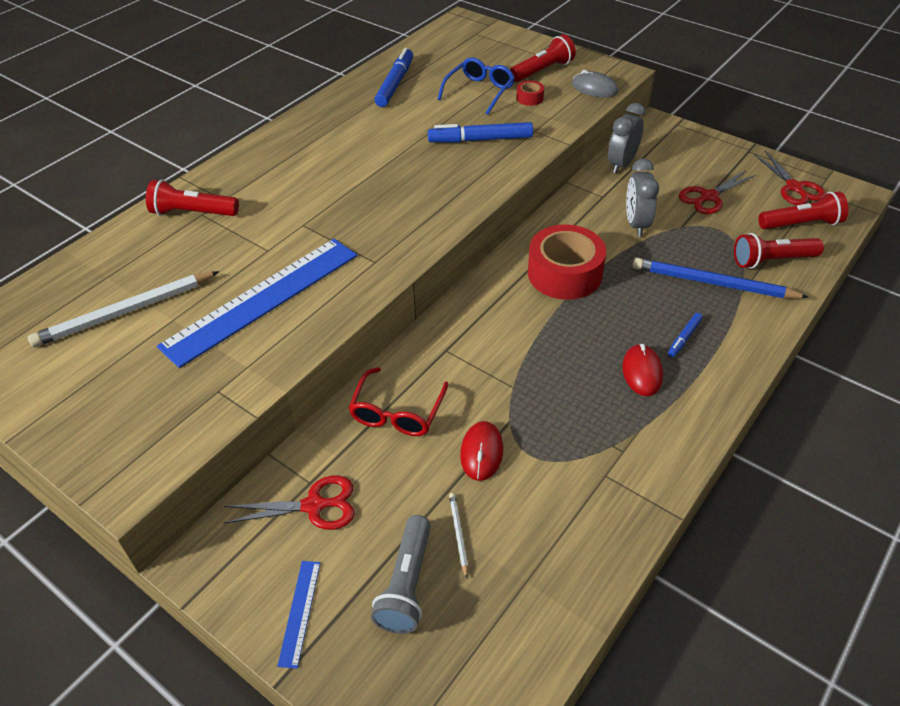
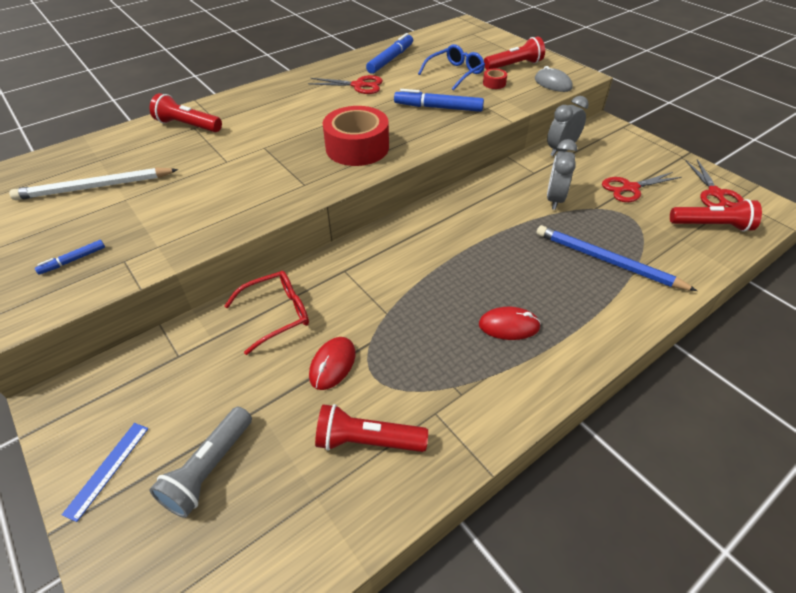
camera: 15 degrees right, 0 degrees up
(262, 299) = (200, 197): blue ruler -> none
(314, 506) = (170, 376): red scissors -> red scissors (358, 85)
(397, 413) = (278, 314): red glasses -> red glasses turned 150 degrees counterclockwise
(458, 534) = (276, 434): white pencil -> none
(564, 274) = (474, 228): red tape -> red tape (357, 147)
(642, 372) = (509, 326): red mouse -> red mouse turned 75 degrees clockwise
(684, 338) = (561, 303): blue marker -> blue marker (73, 260)
(772, 260) = (672, 252): red flashlight -> red flashlight (367, 441)

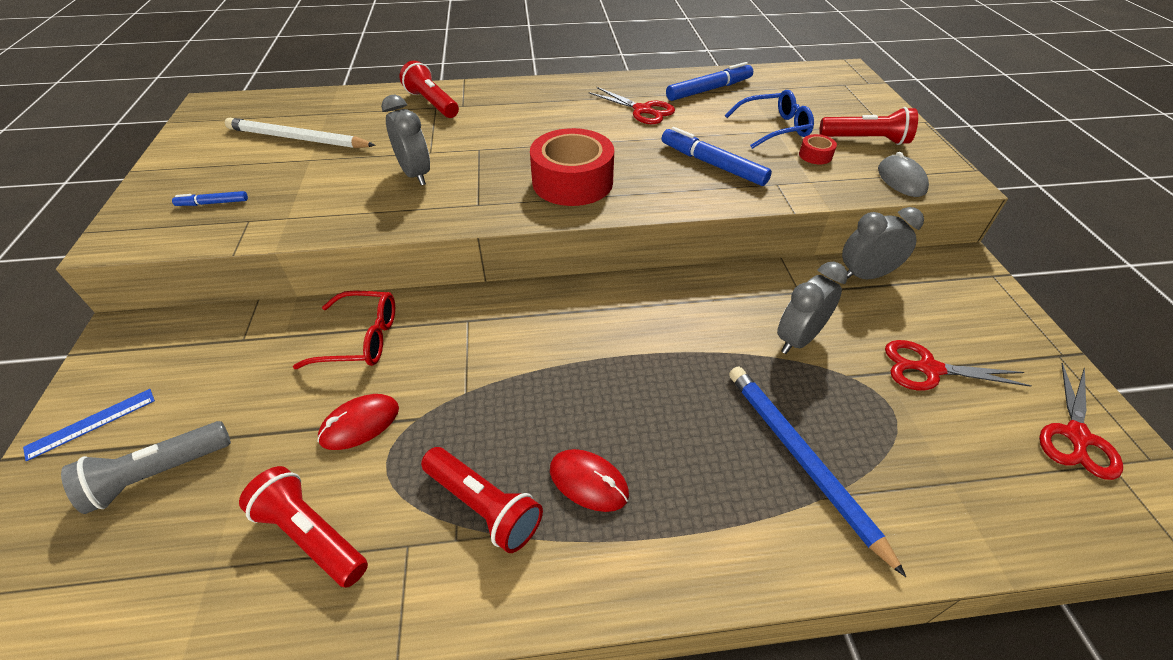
camera: 30 degrees right, 0 degrees up
(233, 180) = (416, 174): none -> grey clock
(711, 225) = (1026, 484): red flashlight -> red flashlight (484, 506)

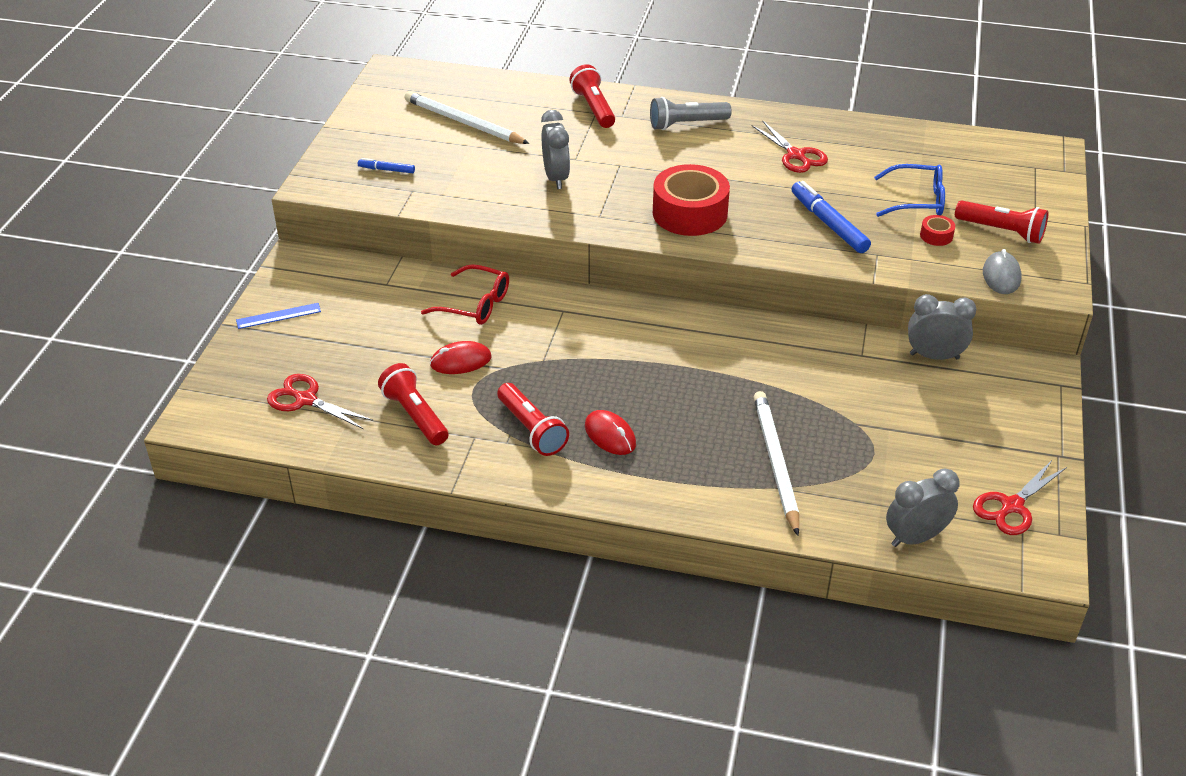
camera: 20 degrees right, 5 degrees down
(158, 474) = (321, 357): grey flashlight -> grey flashlight (686, 124)
(708, 90) = (879, 145): blue marker -> none
(797, 339) = (832, 388): grey clock -> grey clock (915, 537)
(801, 459) = (775, 463): blue pencil -> white pencil
(929, 369) = (929, 435): red scissors -> red scissors (306, 400)

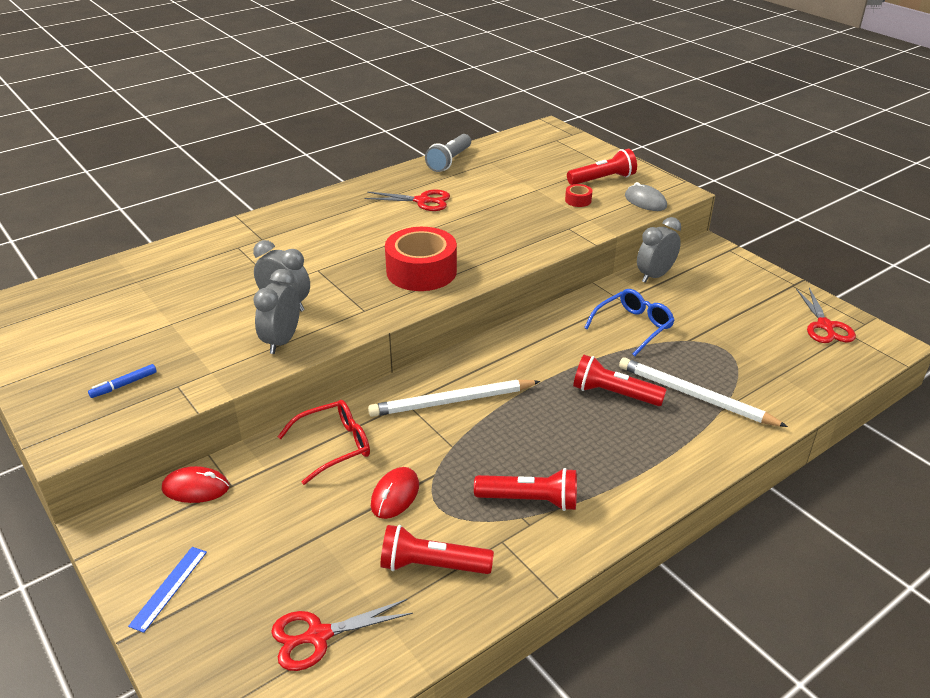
camera: 50 degrees left, 5 degrees down
(463, 122) = (136, 311): white pencil -> white pencil (452, 401)
(593, 108) = (231, 245): red flashlight -> red flashlight (614, 394)
(610, 435) = (583, 460): red mouse -> red mouse (196, 488)
(686, 124) = (318, 220): grey flashlight -> grey flashlight (449, 161)
(828, 224) = (513, 228): blue marker -> none
(915, 537) = (824, 378): grey clock -> grey clock (282, 341)
(918, 200) = (534, 188): blue glasses -> blue glasses (634, 326)

